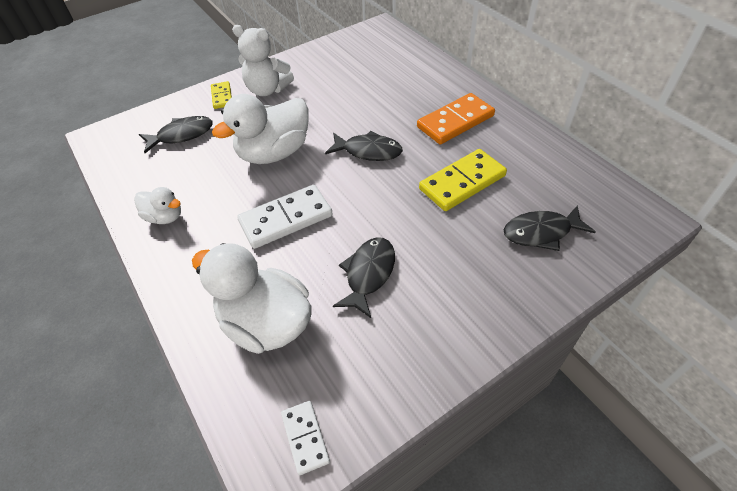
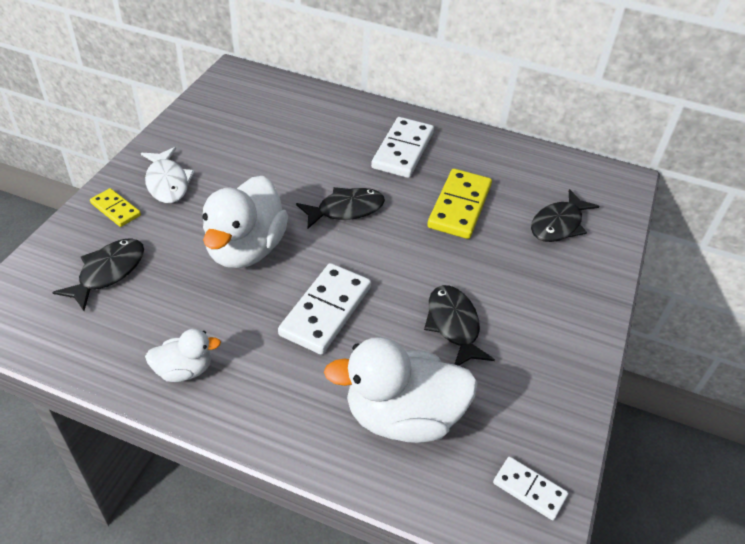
camera: 40 degrees left, 5 degrees down
(267, 90) = (167, 182): white teddy bear -> white fish
(455, 121) = (403, 150): orange domino -> white domino

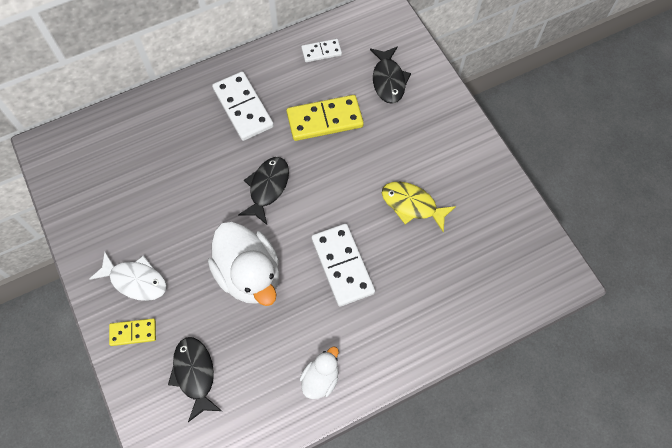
camera: 45 degrees left, 20 degrees up
(402, 416) = (450, 283): white duck -> none
(453, 325) = (412, 205): black fish -> yellow fish
(459, 206) = (325, 120): yellow domino -> yellow domino turned 75 degrees counterclockwise
(529, 489) = (539, 259): white domino -> white domino (321, 52)

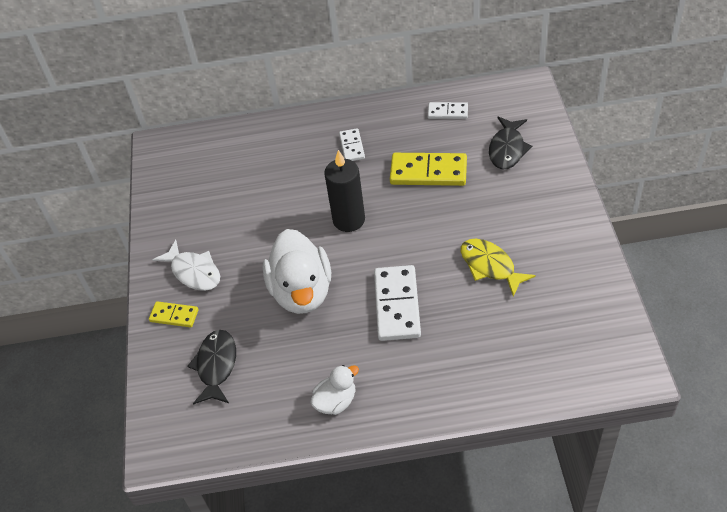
camera: 25 degrees right, 15 degrees down
(243, 108) = (352, 146): white domino -> white domino, size x0.55
(267, 187) = (349, 220): black fish -> black candle

